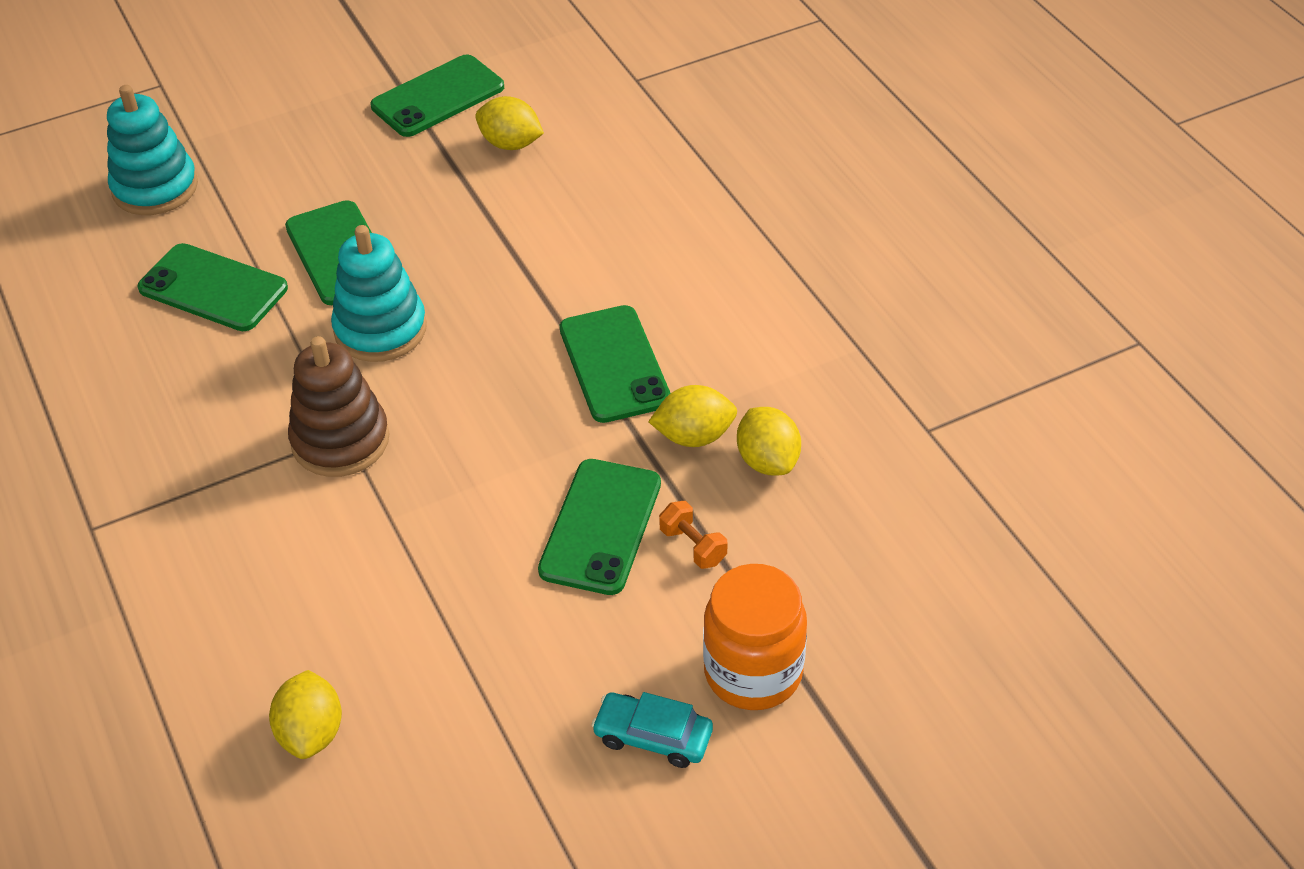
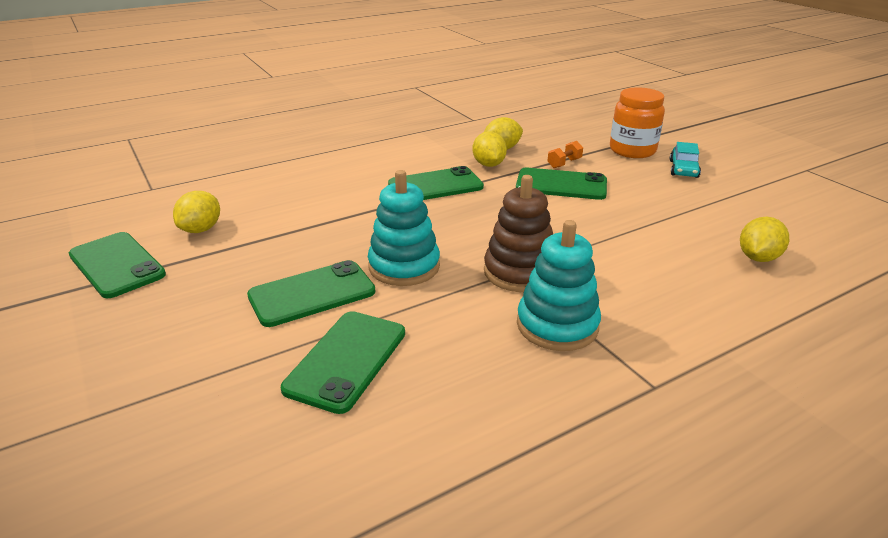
camera: 95 degrees left, 15 degrees down
(155, 188) = (167, 432): turquoise stacking toy -> turquoise stacking toy (557, 325)
(311, 733) = (758, 258): yellow lemon -> yellow lemon turned 45 degrees counterclockwise

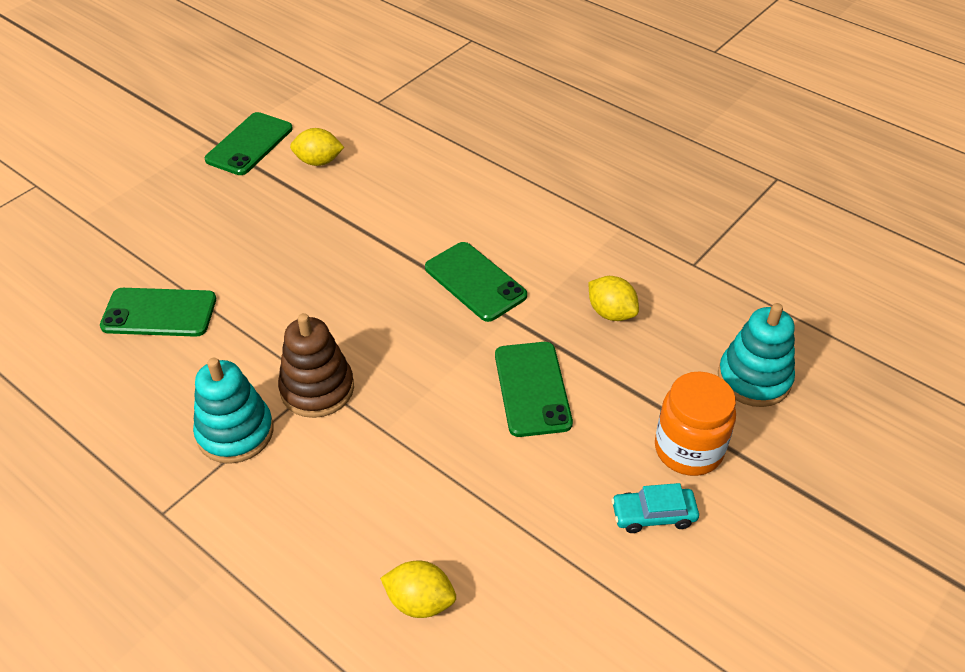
camera: 70 degrees right, 15 degrees up
(312, 294) = (240, 263): green phone -> none
(404, 266) = (301, 305): turquoise stacking toy -> turquoise stacking toy (754, 379)
(488, 165) = (555, 312): yellow lemon -> none
(564, 163) = (599, 381): orange dumbbell -> none

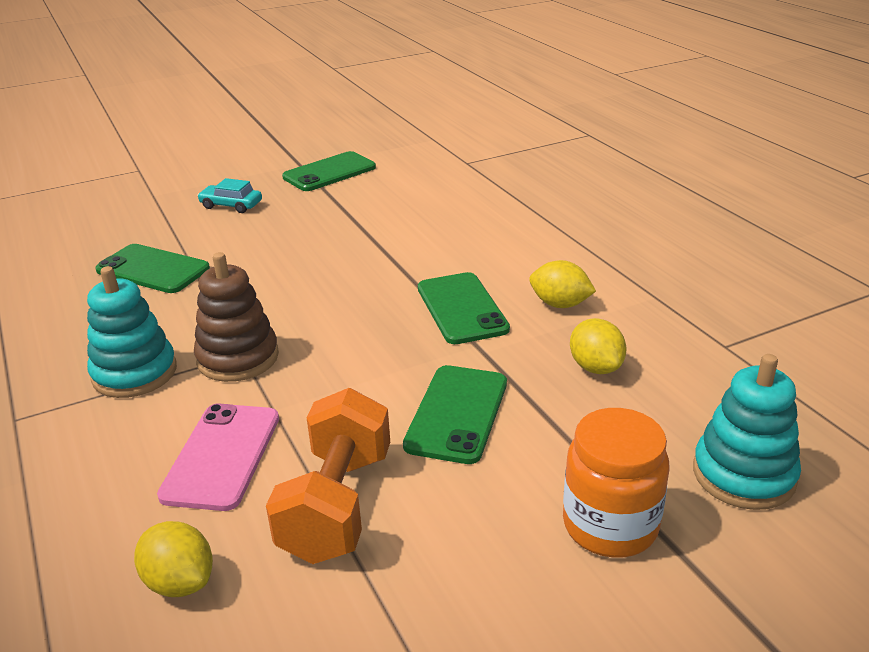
camera: 25 degrees right, 15 degrees down
(318, 161) = (380, 193): yellow lemon -> yellow lemon (560, 304)
(374, 487) = (222, 456): none -> pink phone
(492, 498) = (337, 505): none -> orange dumbbell
(653, 515) = (519, 583): turquoise car -> turquoise car (231, 205)

